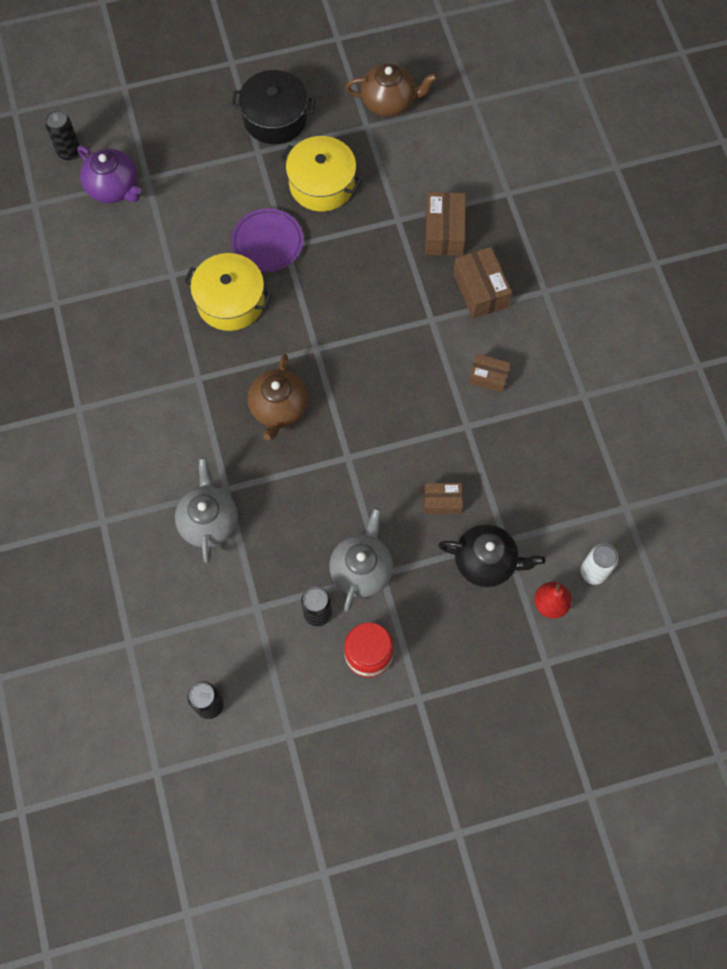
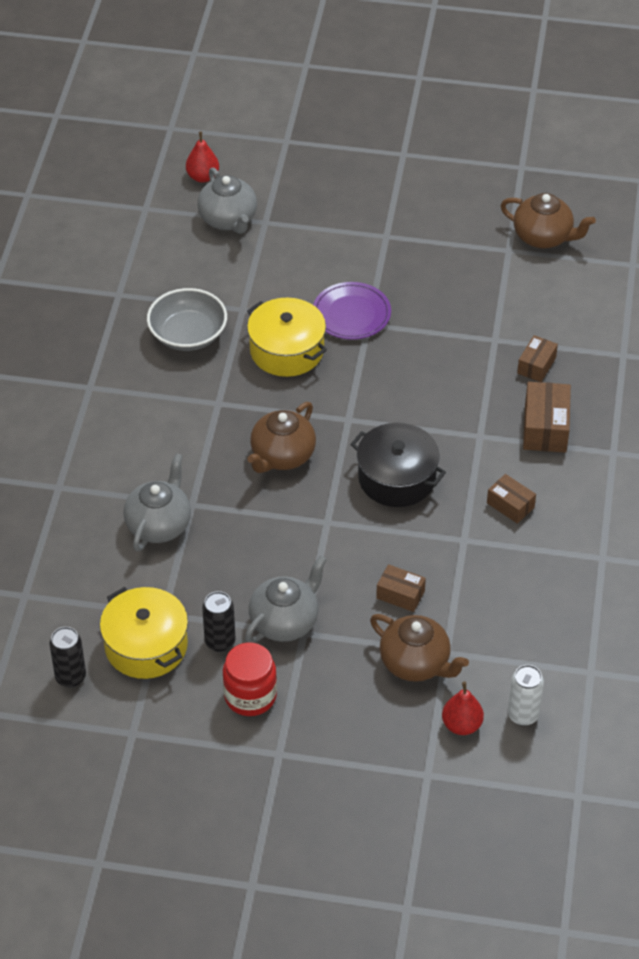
camera: 25 degrees right, 20 degrees down
(69, 152) = (203, 177): black can -> red pear
(114, 188) = (228, 220): purple teapot -> grey teapot
(137, 320) = (188, 334): none -> grey bowl
(275, 118) = (419, 213): black pot -> black pot (397, 478)
(322, 184) = (434, 284): yellow pot -> yellow pot (146, 646)
(444, 232) = (536, 365): brown box -> brown box, size x0.63
(486, 562) = (416, 663): black teapot -> brown teapot

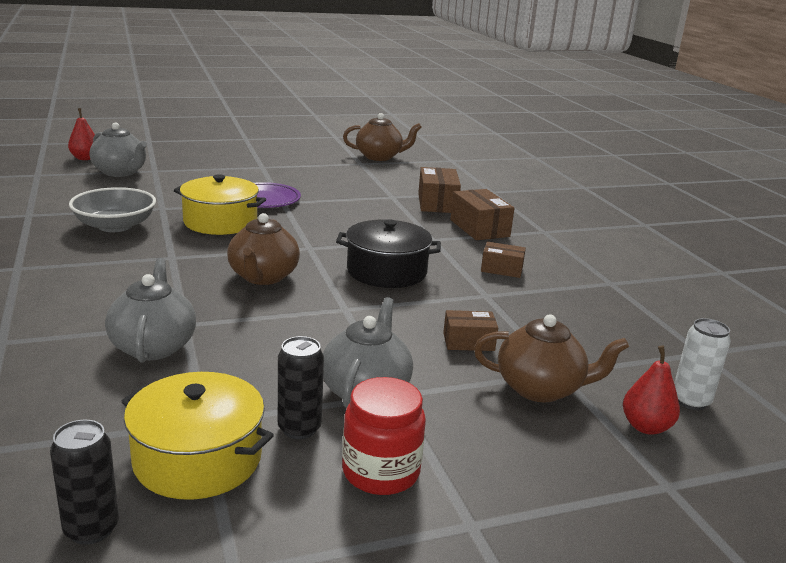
camera: 30 degrees left, 25 degrees down
(536, 365) = (437, 203): brown box -> brown box, size x1.59

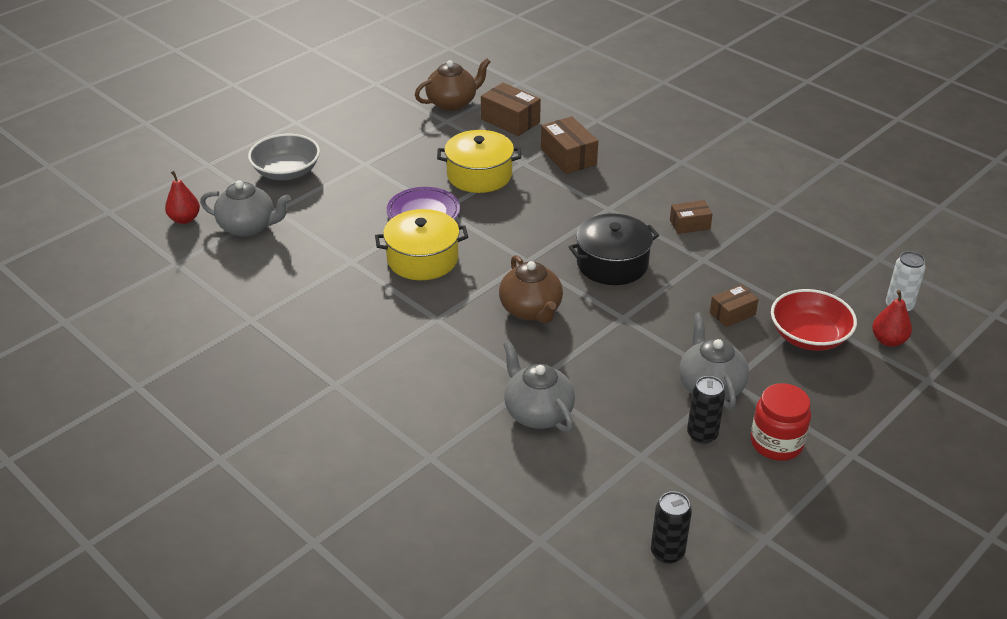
camera: 25 degrees left, 15 degrees up
(115, 226) = (344, 302): grey bowl -> grey bowl (286, 172)
(198, 459) = (669, 483): yellow pot -> yellow pot (479, 175)
(479, 228) = (631, 178): brown box -> brown box (510, 121)
(541, 388) = (809, 336): brown teapot -> red bowl

